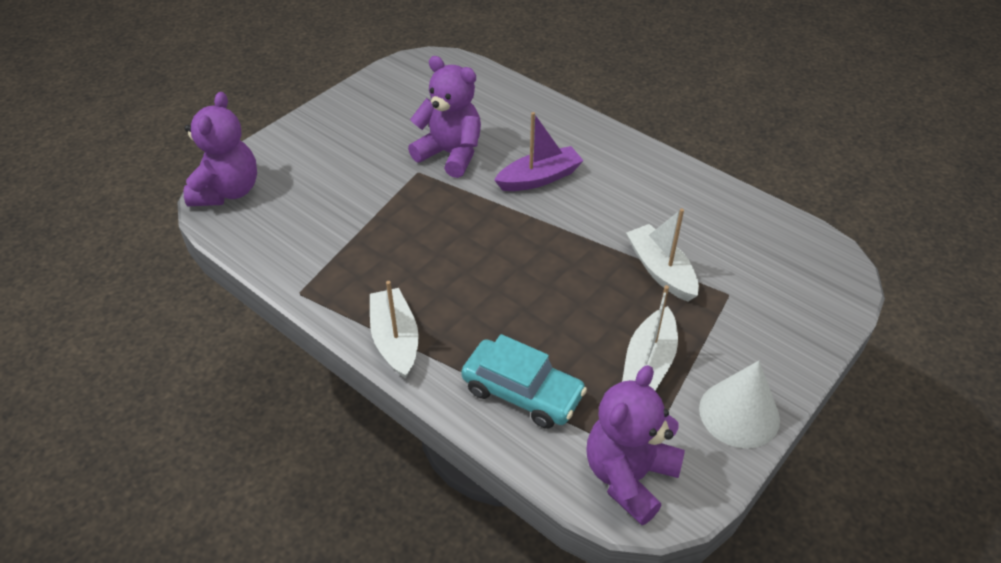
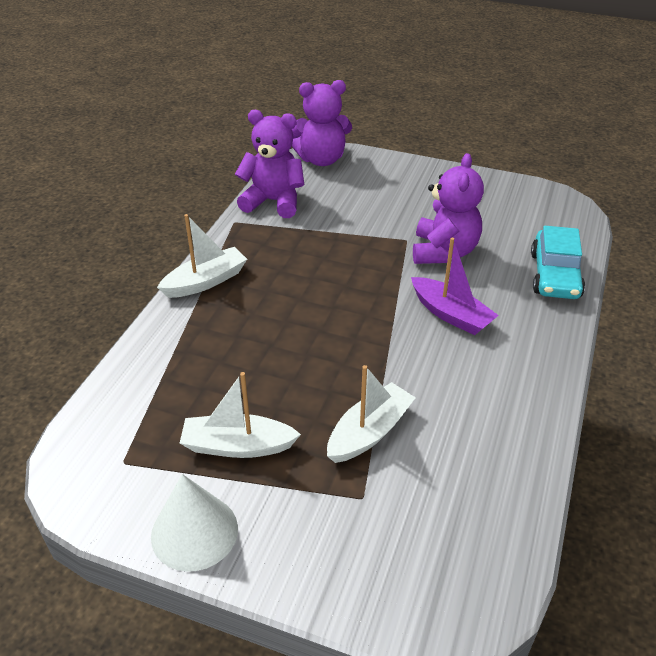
camera: 70 degrees right, 5 degrees down
(522, 392) = (174, 366): turquoise car -> turquoise car (555, 275)
(629, 476) = (99, 456): purple teddy bear -> purple teddy bear (273, 201)

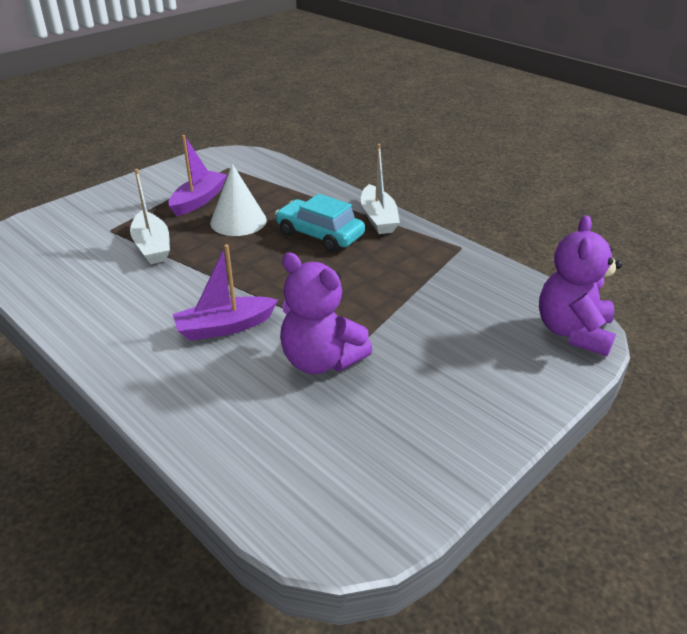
camera: 115 degrees right, 5 degrees down
(194, 532) = (157, 179): white cone -> white cone (238, 221)
(238, 446) = (198, 200): white boat -> purple boat
(273, 201) = (488, 276): purple teddy bear -> none
(555, 275) = (211, 431): turquoise car -> turquoise car (319, 235)

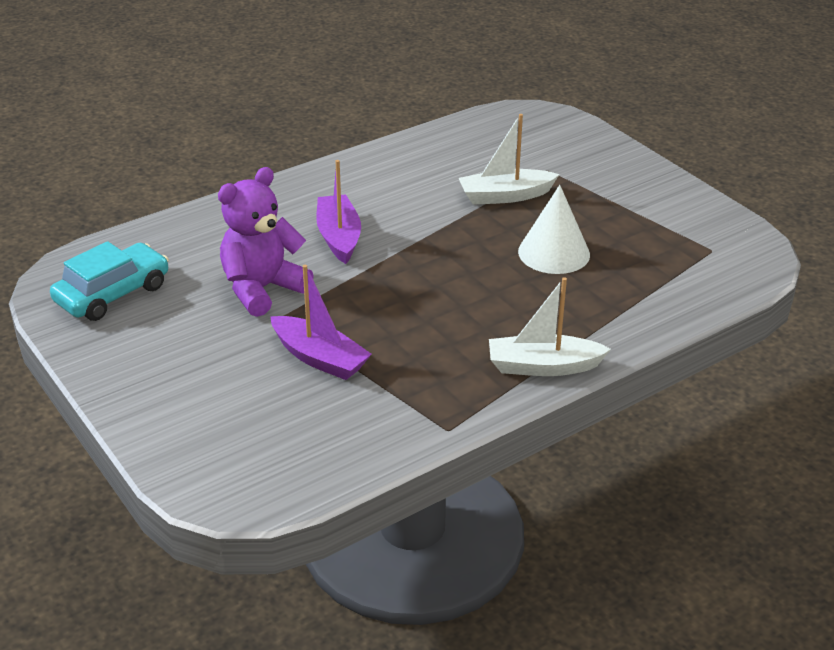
camera: 100 degrees right, 0 degrees up
(198, 200) = (613, 226): purple boat -> purple boat (319, 358)
(319, 235) = (507, 311): turquoise car -> turquoise car (113, 294)
(573, 332) = (229, 481): purple teddy bear -> none

